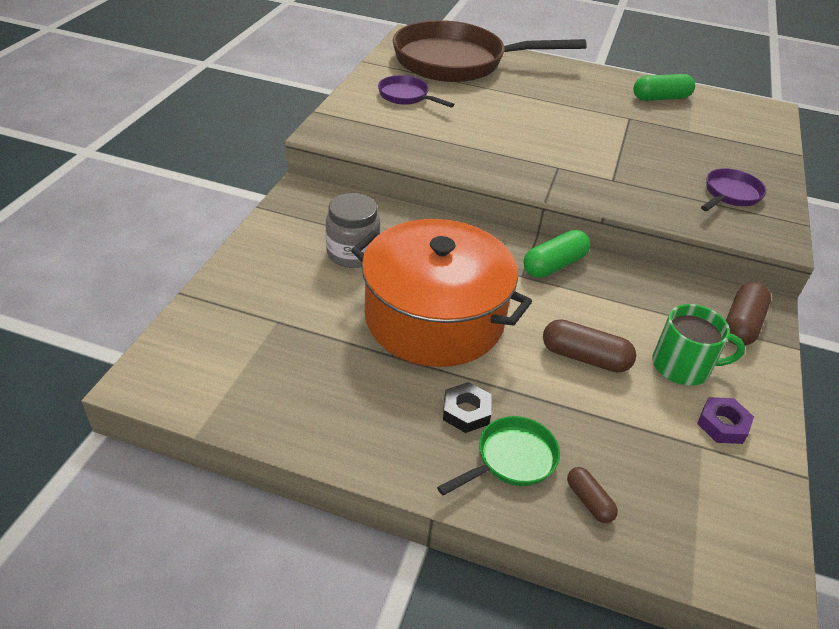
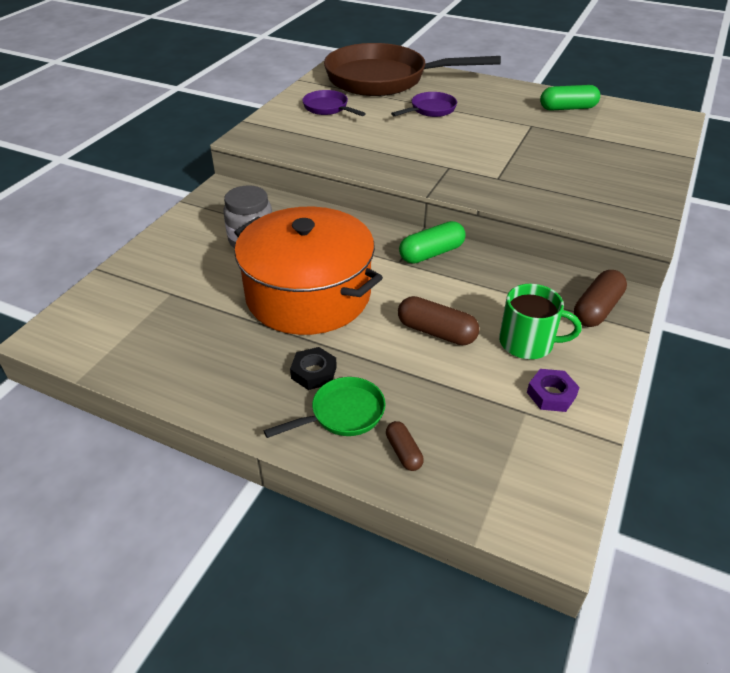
camera: 10 degrees right, 0 degrees up
(730, 194) = (608, 192): purple pan -> purple pan (430, 110)

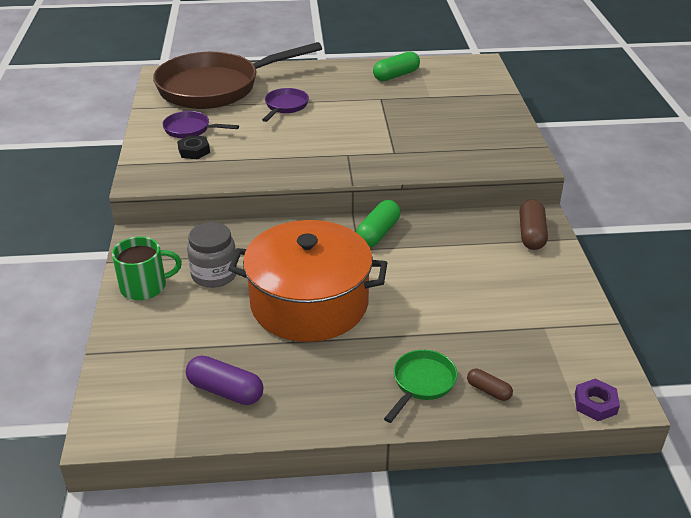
camera: 30 degrees left, 5 degrees down
(166, 344) = (225, 391): none -> purple capsule
(313, 372) = (371, 362): black nut -> black nut (194, 151)
(436, 332) = (435, 294): brown capsule -> none
(527, 343) = (505, 277): green mug -> green mug (145, 286)
(551, 394) = (550, 308): purple nut -> purple nut (595, 404)

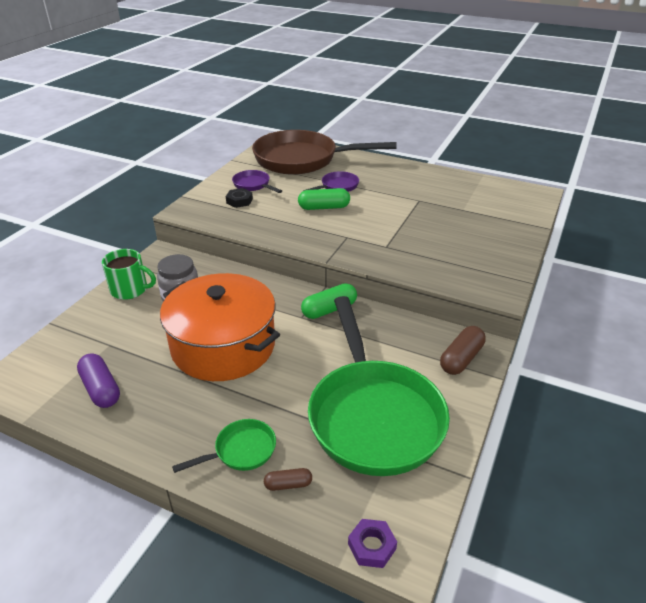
camera: 30 degrees right, 0 degrees up
(396, 75) = (450, 185): green capsule -> green capsule (324, 207)
(488, 390) = (288, 484): brown capsule -> brown capsule turned 75 degrees counterclockwise
(504, 308) = (373, 415): none -> green pan

